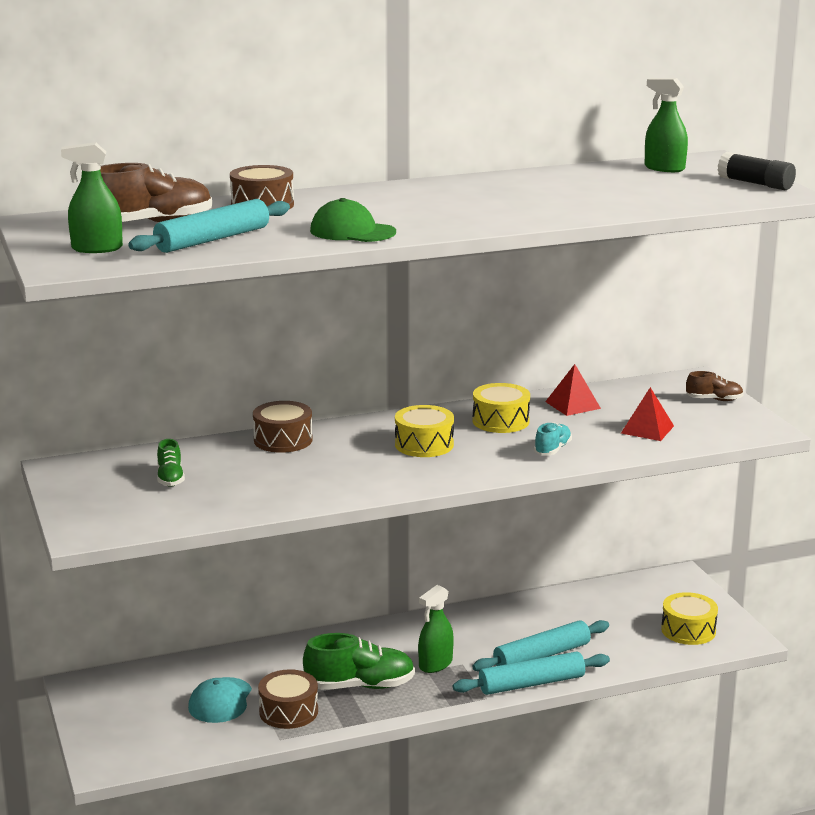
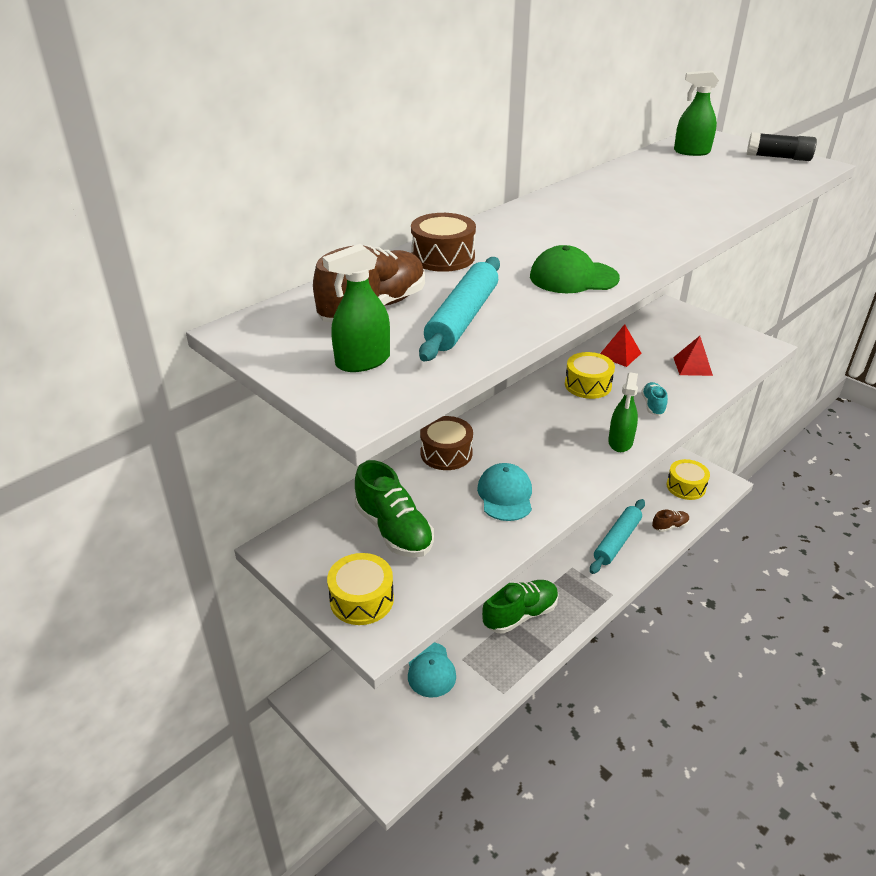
camera: 25 degrees left, 15 degrees up
(170, 478) = (394, 530): green shoe -> green shoe, size x1.87
(288, 711) = (489, 661): brown drum -> none
(304, 479) = (505, 495): none -> turquoise cap
(424, 444) = (558, 426): yellow drum -> yellow drum (362, 599)
(435, 664) = (555, 574): green spray bottle -> green spray bottle (620, 442)
(531, 684) = (631, 570): turquoise rolling pin -> none
(714, 400) = (703, 325): brown shoe -> brown shoe (669, 526)

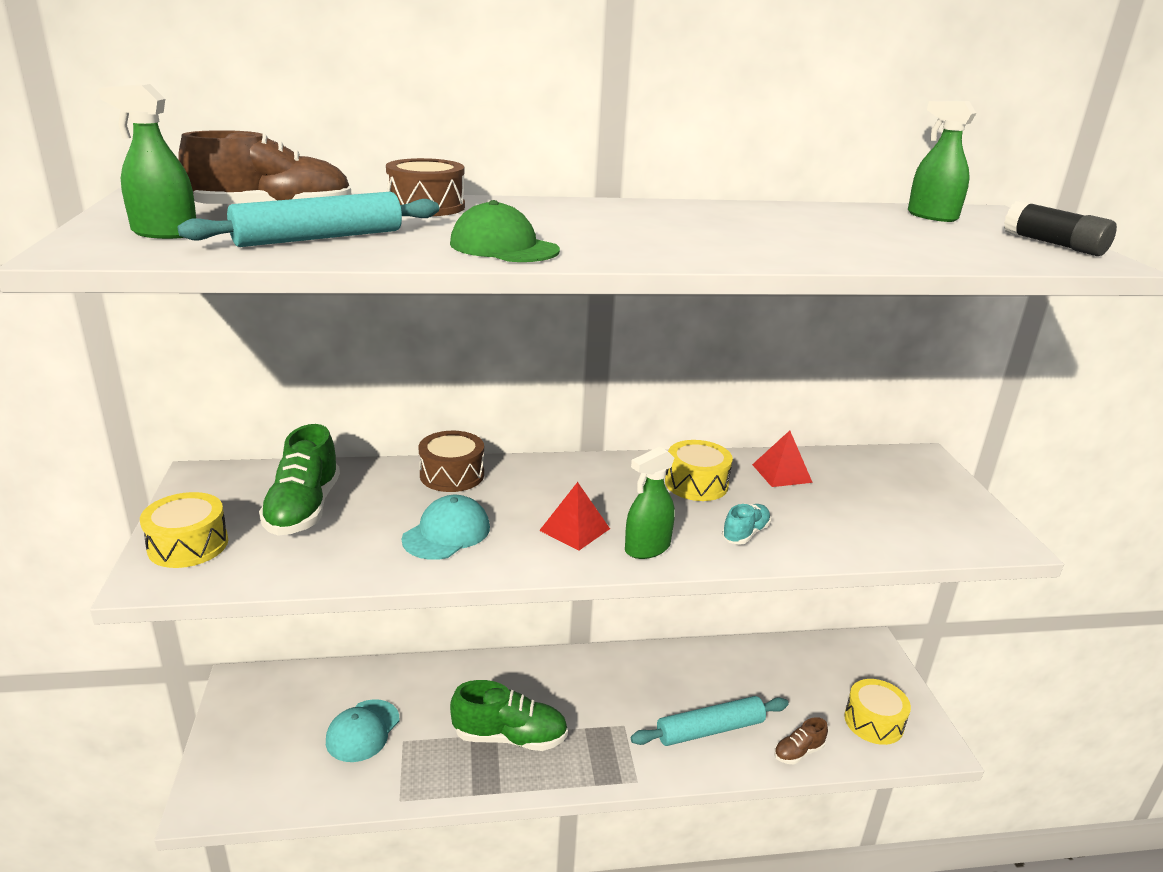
camera: 35 degrees right, 10 degrees down
(669, 526) = (798, 752): brown shoe -> brown shoe turned 135 degrees clockwise
(692, 366) = (862, 520): red pyramid -> red pyramid (575, 529)

